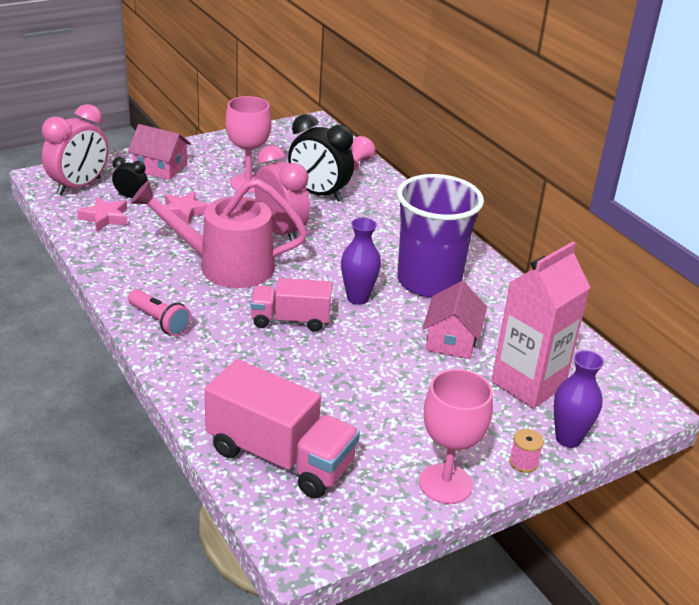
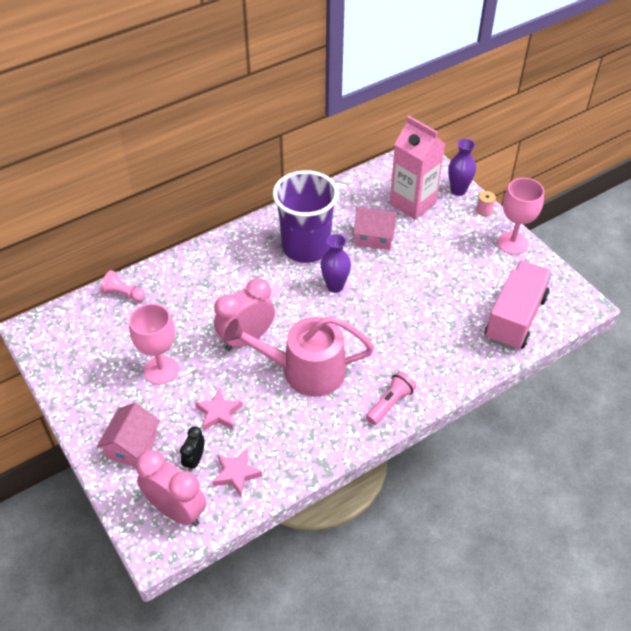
camera: 90 degrees left, 15 degrees up
(225, 266) = (304, 371): pink watering can -> pink watering can turned 90 degrees clockwise
(290, 320) = (371, 323): pink truck -> none
(319, 194) = (178, 317): black clock -> none

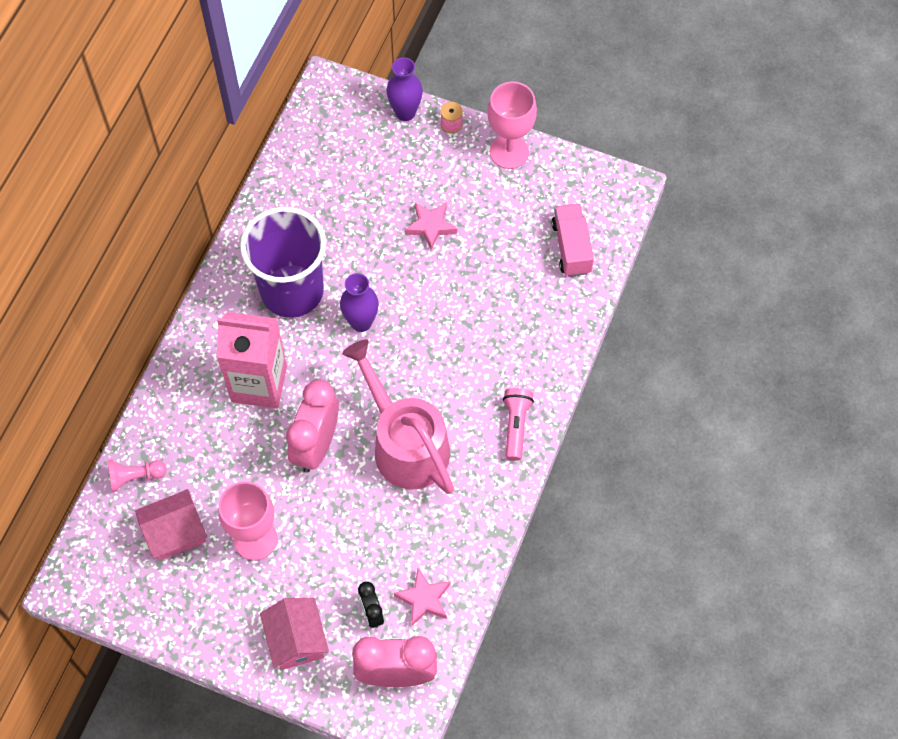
camera: 35 degrees left, 15 degrees up
(219, 413) = (355, 547): pink star -> pink star (431, 226)
(304, 371) = (405, 444): pink watering can -> pink watering can turned 90 degrees clockwise
(375, 237) = (357, 231): pink house -> pink house (175, 532)
(412, 203) = (367, 160): pink carton -> pink carton (259, 384)
(515, 318) = (571, 248): pink truck -> pink truck, size x0.63

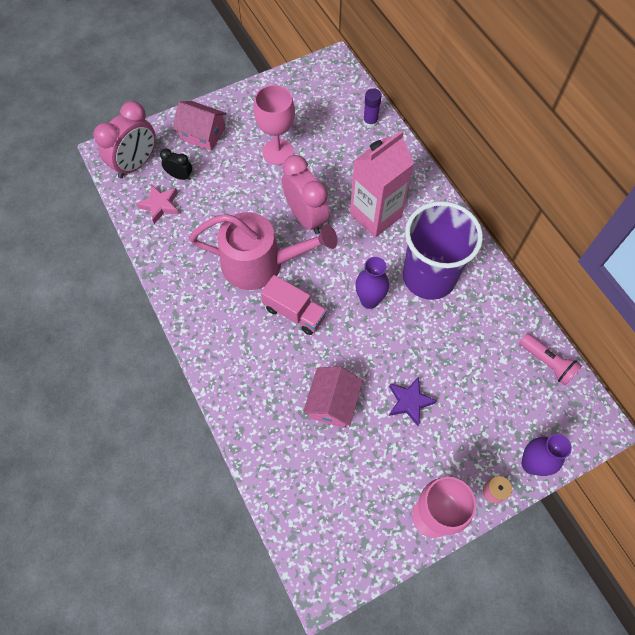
camera: 130 degrees right, 0 degrees up
(135, 477) = (370, 122): pink pawn -> purple glue stick
(175, 532) = (319, 120): pink house -> pink house (332, 403)
(431, 226) = (409, 402): pink star -> purple star
(516, 426) = (210, 336): pink flashlight -> pink flashlight (547, 363)
(571, 248) = (307, 490): pink truck -> pink truck (294, 312)

